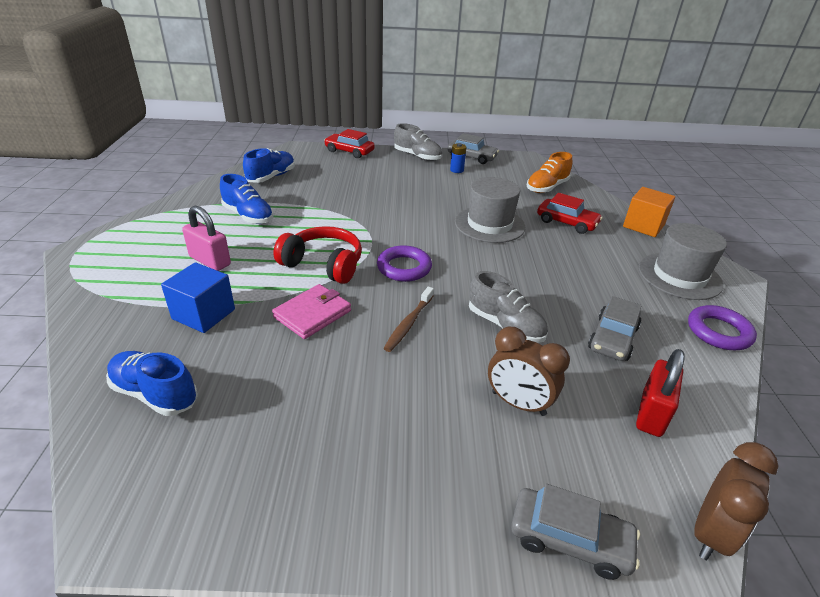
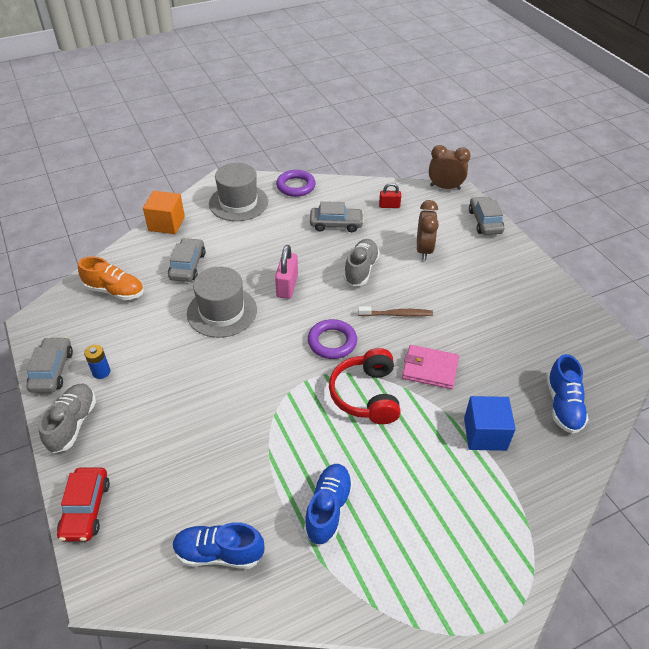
camera: 115 degrees left, 10 degrees up
(210, 261) = (424, 482): pink padlock -> pink padlock (287, 286)
(567, 222) = (187, 266): red car -> grey car
(651, 413) = (389, 206): red padlock -> red padlock, size x0.63

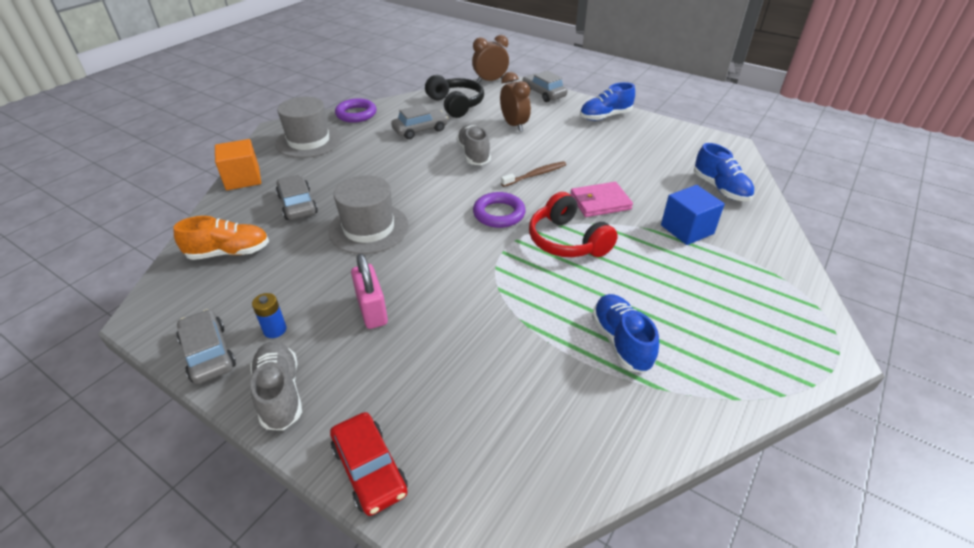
camera: 30 degrees left, 5 degrees down
(219, 553) = (556, 432): blue shoe -> blue shoe (605, 116)
(287, 286) = (417, 187): pink padlock -> pink padlock (372, 310)
(389, 206) = (455, 105): red padlock -> black headphones

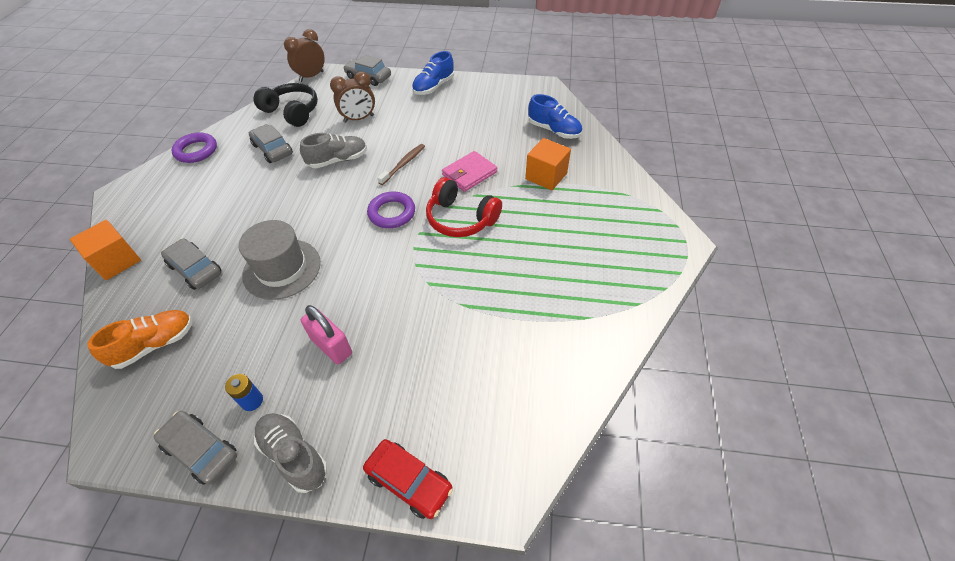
camera: 25 degrees left, 10 degrees up
(309, 141) = (163, 196): grey hat -> none
(420, 130) = (272, 149): grey car -> grey car turned 75 degrees counterclockwise
(474, 154) = (338, 160): grey shoe -> grey shoe turned 105 degrees clockwise
(514, 125) = (359, 119): brown clock -> brown clock turned 120 degrees clockwise
(621, 341) = (542, 292): blue shoe -> none
(687, 229) = (546, 176): blue cube -> orange cube

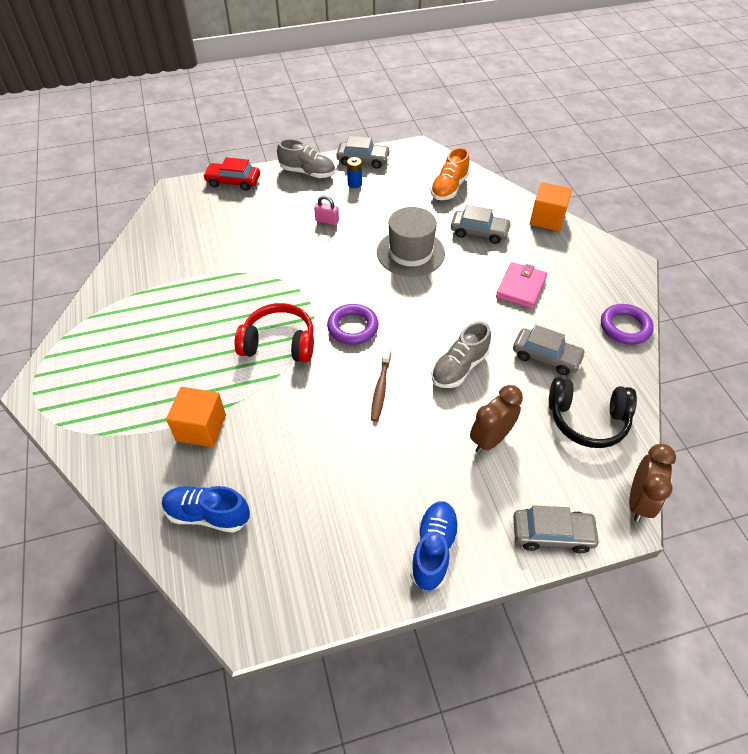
camera: 155 degrees right, 0 degrees up
(331, 346) = (327, 221): pink padlock -> pink padlock, size x0.63
(469, 173) = (295, 401): pink wallet -> pink wallet (521, 287)

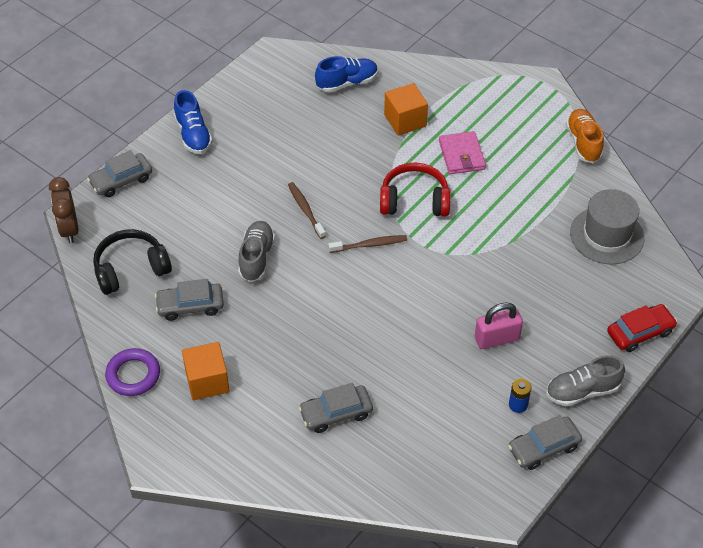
camera: 145 degrees right, 0 degrees up
(279, 343) = (414, 201): red headphones -> red headphones turned 150 degrees counterclockwise
(327, 221) = (497, 339): pink padlock -> pink padlock, size x1.60
(353, 327) = (369, 245): purple ring -> brown toothbrush
(410, 253) = (384, 347): grey hat -> grey hat (606, 235)
(449, 188) = (413, 461): orange shoe -> orange shoe (583, 143)
(490, 439) = (197, 217): brown clock -> none
(521, 287) = (252, 366): pink wallet -> pink wallet (461, 155)
(547, 219) = (276, 476): orange cube -> orange cube (207, 381)

